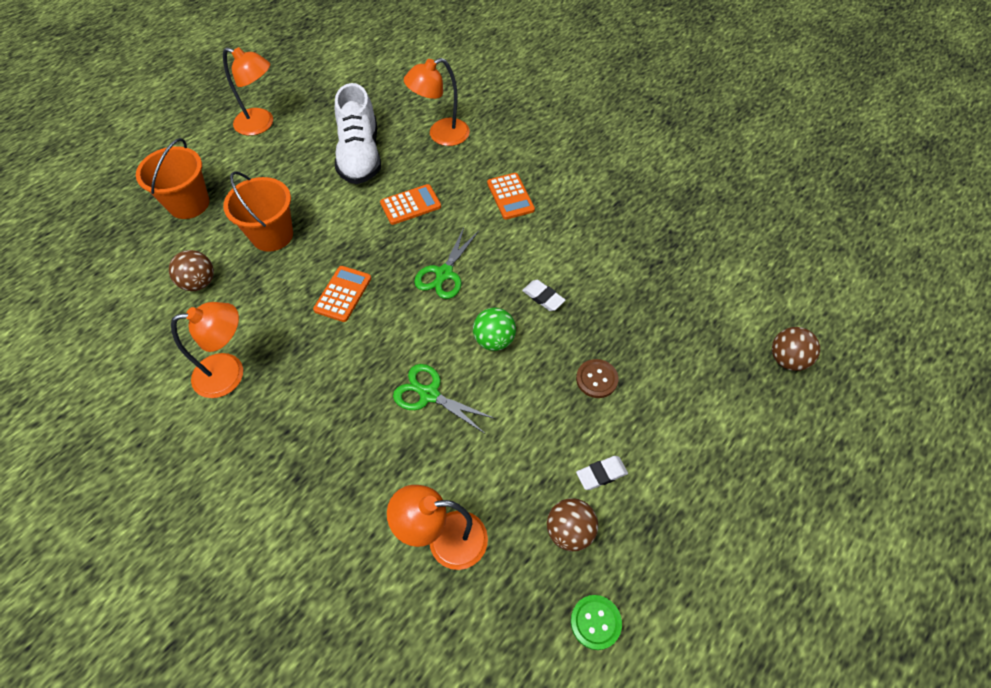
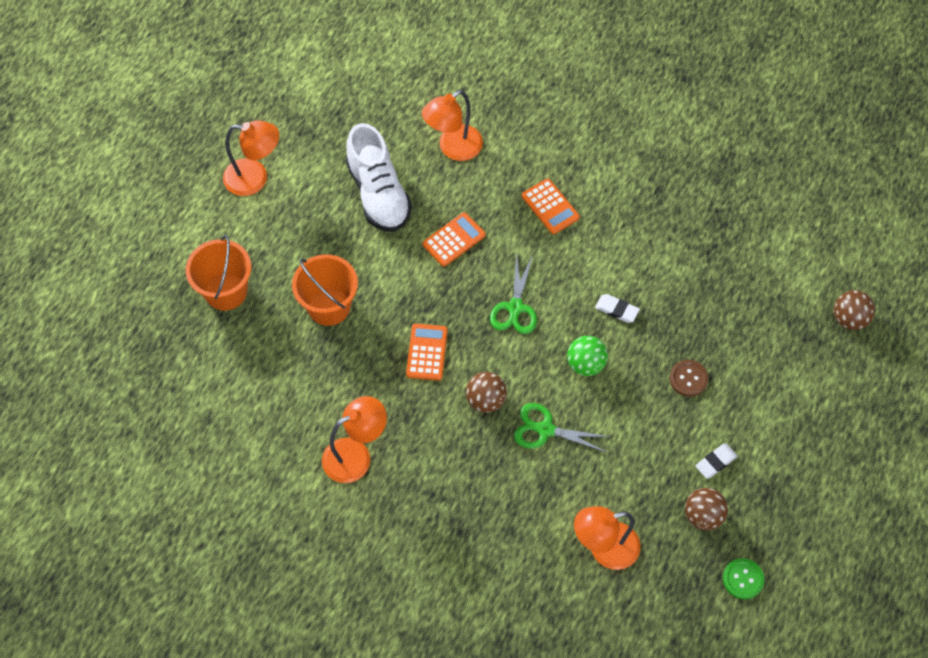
camera: 15 degrees left, 5 degrees up
(199, 282) = (281, 374): brown ball -> brown ball (485, 400)

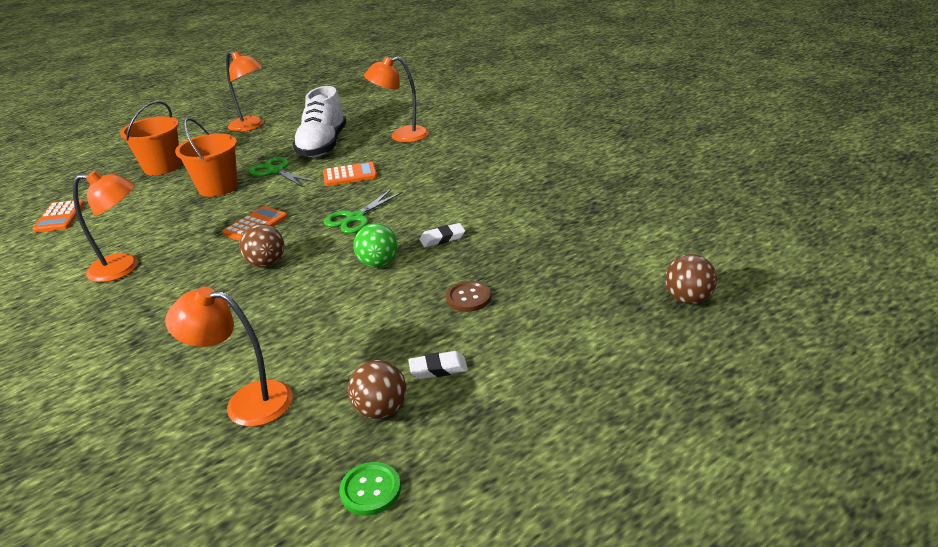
camera: 30 degrees right, 30 degrees down
(545, 430) = (294, 295): green scissors -> green scissors (276, 171)
(550, 207) = (445, 174): orange calculator -> orange calculator (60, 217)
(616, 310) = (442, 238): white eraser -> white eraser turned 75 degrees counterclockwise

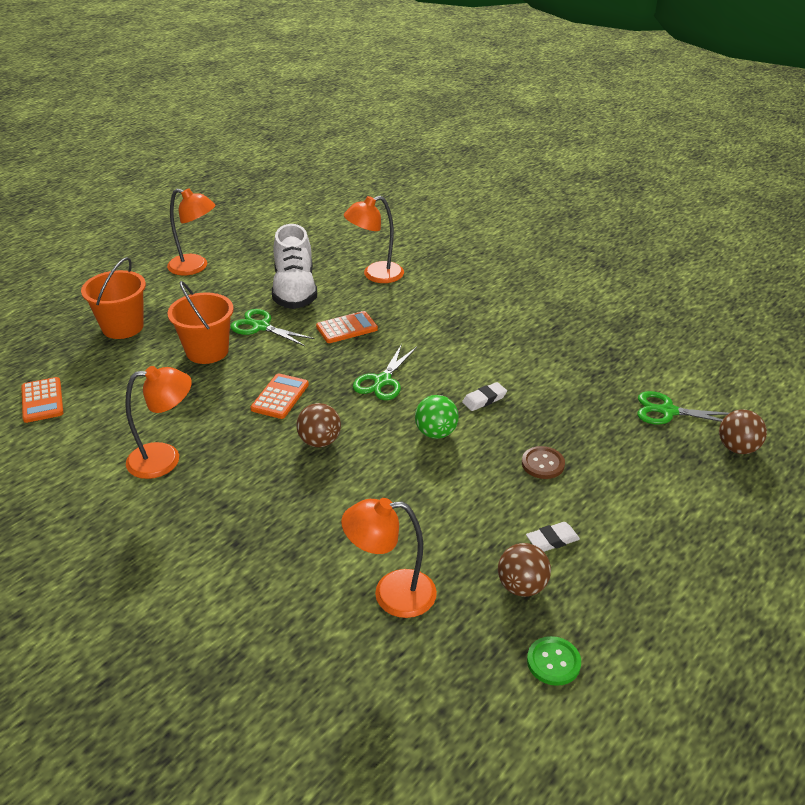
camera: 15 degrees left, 5 degrees up
(627, 260) = (668, 411): none -> green scissors

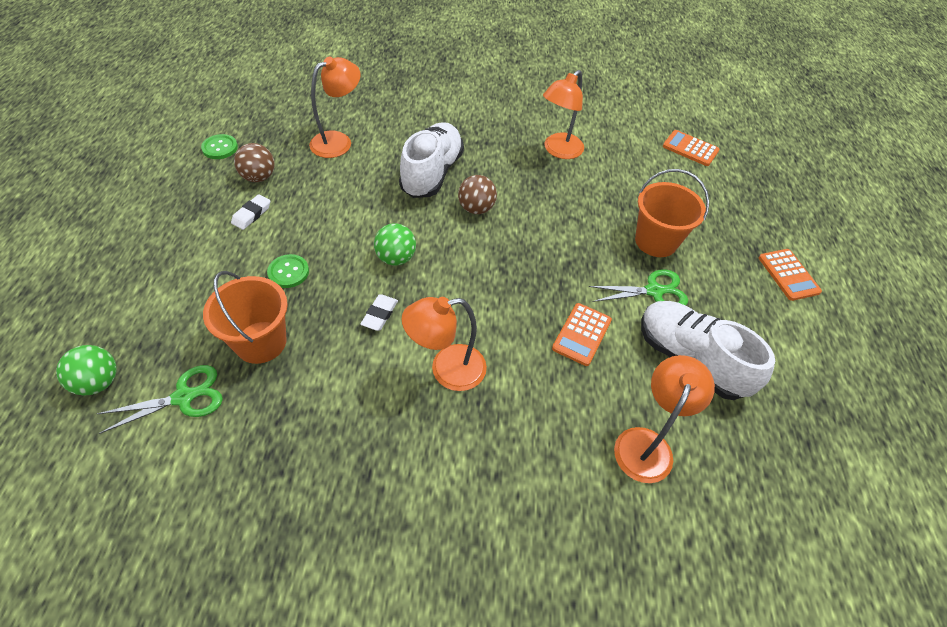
camera: 140 degrees right, 15 degrees up
(123, 327) = (749, 229): orange bucket -> orange bucket (261, 342)
(195, 267) = (820, 334): orange lamp -> orange lamp (447, 370)
(280, 397) = (547, 229): orange calculator -> orange calculator (788, 275)
(323, 497) = (432, 173): none -> white shoe
(382, 381) = (485, 287): green scissors -> none
(543, 464) = (288, 272): brown button -> green button
(737, 448) = (98, 382): brown ball -> green ball

